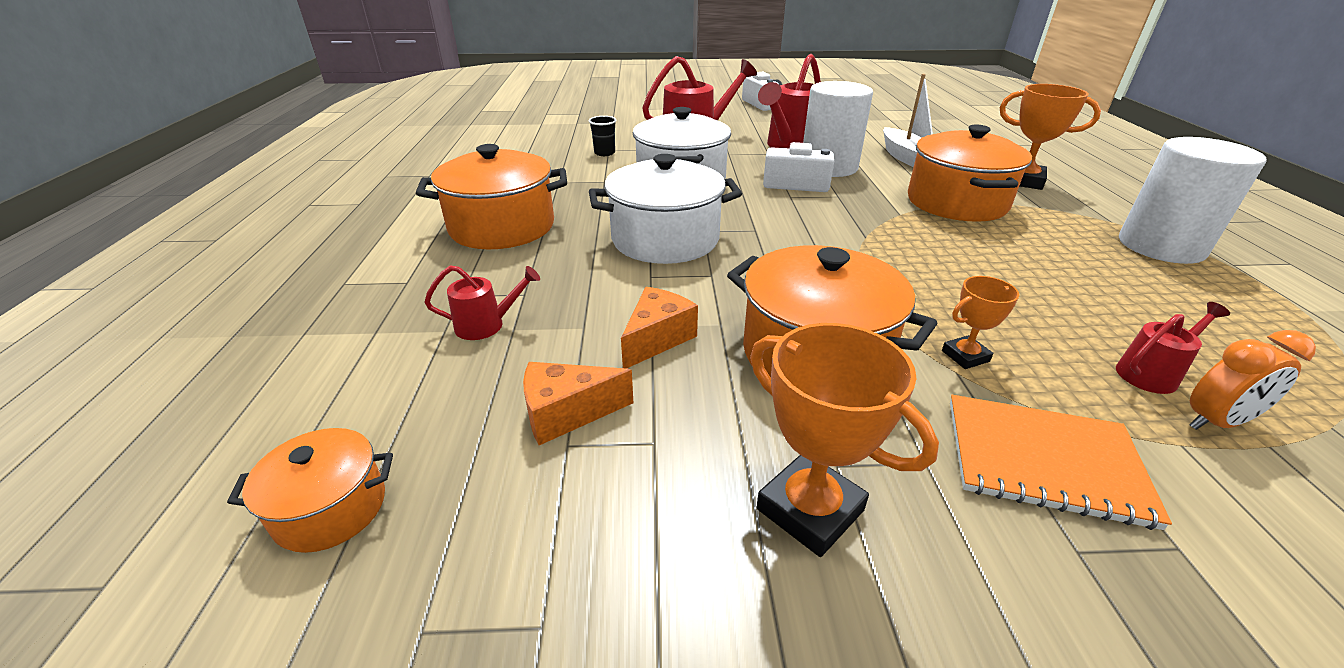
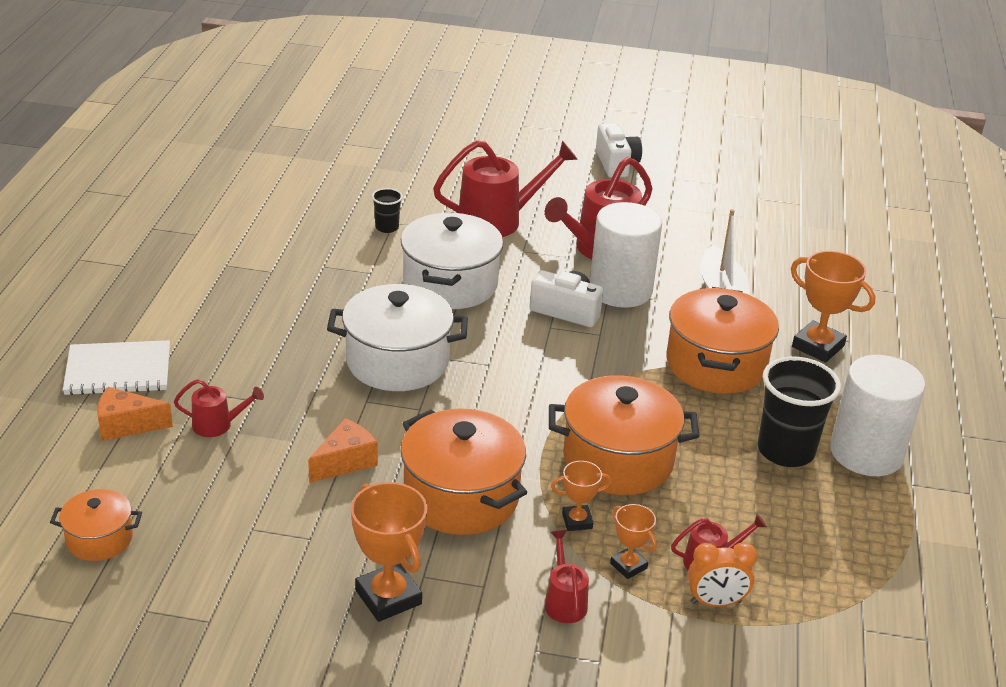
camera: 10 degrees right, 0 degrees up
(355, 289) = (118, 370): none -> white notebook
(502, 227) = (253, 320): orange pot -> orange pot (618, 460)
(567, 413) = (258, 508): orange cheese -> orange cheese (126, 425)
(1043, 461) = (564, 601): orange notebook -> red watering can
(1071, 397) = (628, 566): none -> orange trophy
(1091, 255) = (785, 451): none -> black cup

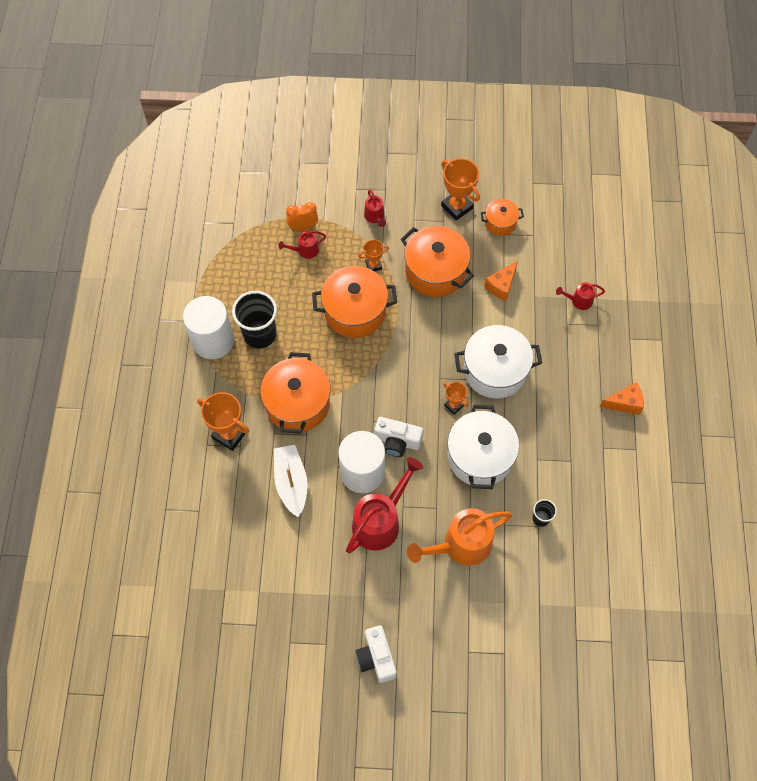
camera: 175 degrees right, 30 degrees up
(99, 539) = (602, 218): orange pot -> orange pot (500, 223)
(118, 370) = (653, 334): white notebook -> none
(126, 425) = (627, 292): orange cheese -> orange cheese (624, 403)
(499, 220) = (460, 545): red watering can -> orange watering can
(628, 566) = (346, 242): orange trophy -> orange trophy (454, 405)

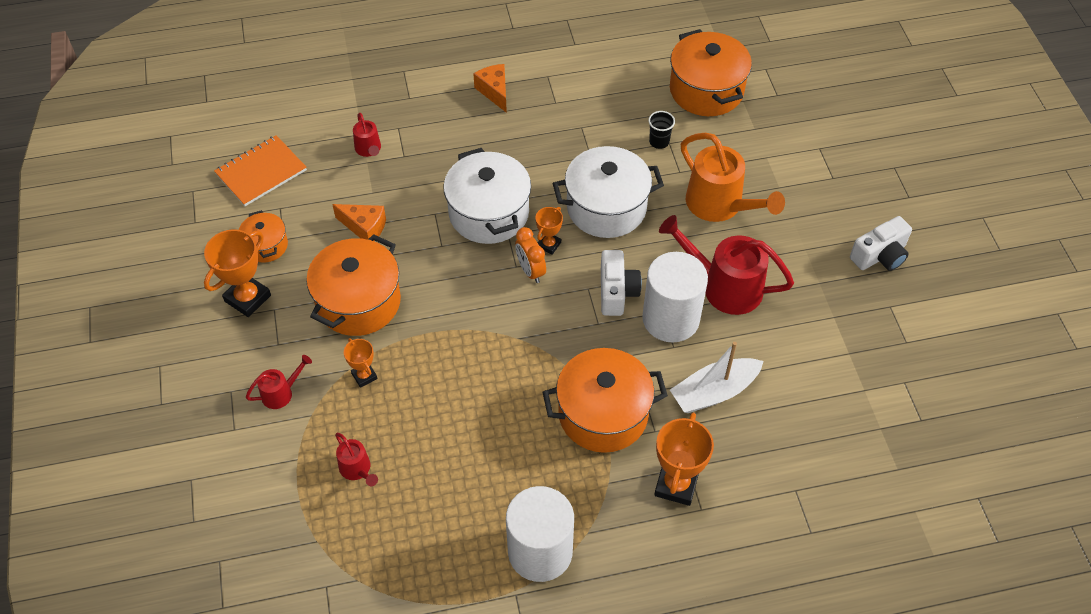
camera: 105 degrees left, 10 degrees down
(260, 334) = (512, 491): black cup -> none
(303, 227) = (316, 483): orange clock -> orange clock (530, 271)
(355, 311) = (444, 381): orange pot -> orange pot (706, 90)
(571, 227) = (261, 172): none -> orange notebook

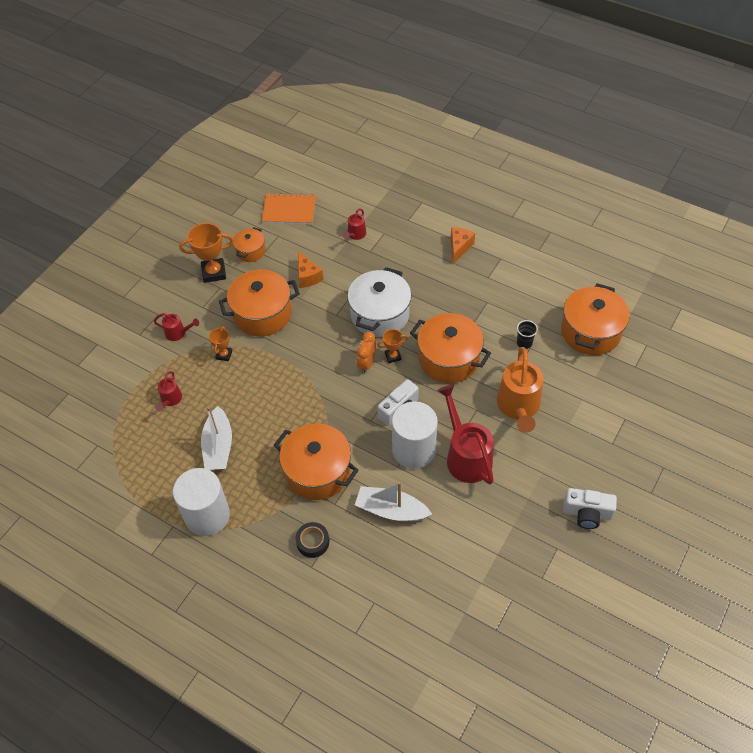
camera: 45 degrees right, 0 degrees up
(470, 473) = (218, 446): none -> white boat
(606, 208) = (449, 359): white pot -> orange pot
(676, 485) = (313, 542): orange trophy -> black tape

